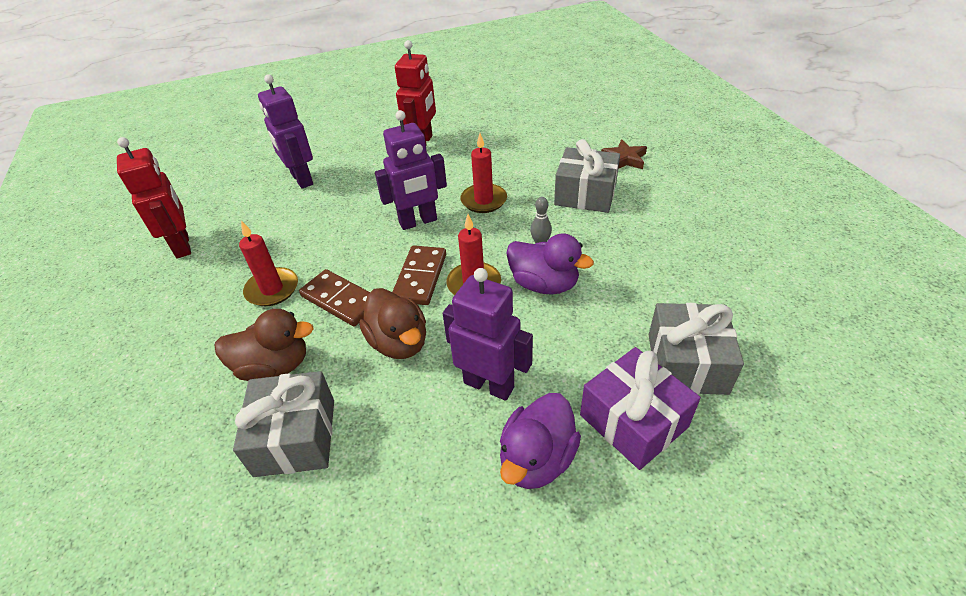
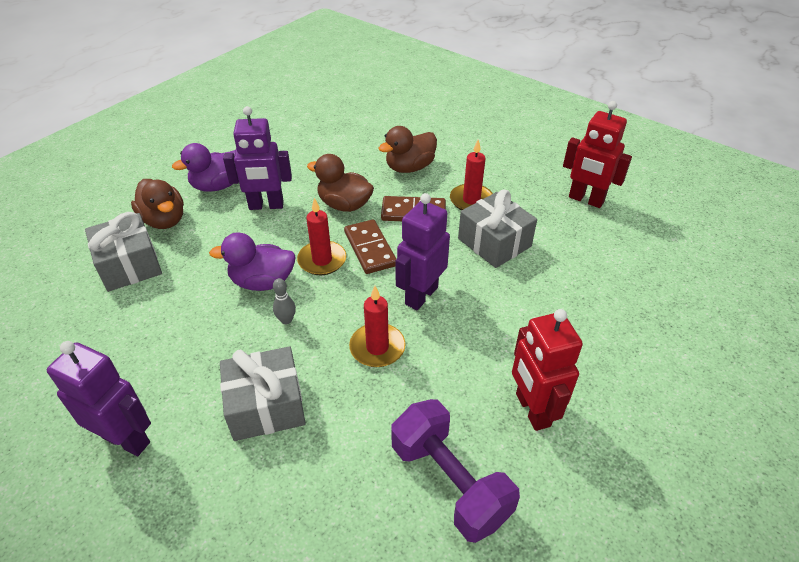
camera: 145 degrees right, 0 degrees up
(295, 437) = (359, 149): grey gift -> grey gift (494, 242)
(301, 179) = (593, 294): purple robot -> purple robot (126, 439)
(498, 133) = (449, 482): none -> purple dumbbell
(537, 459) = (218, 186): purple duck -> purple duck turned 120 degrees counterclockwise
(624, 159) = (235, 503): brown star -> none
(633, 421) = (164, 220): purple gift -> brown duck

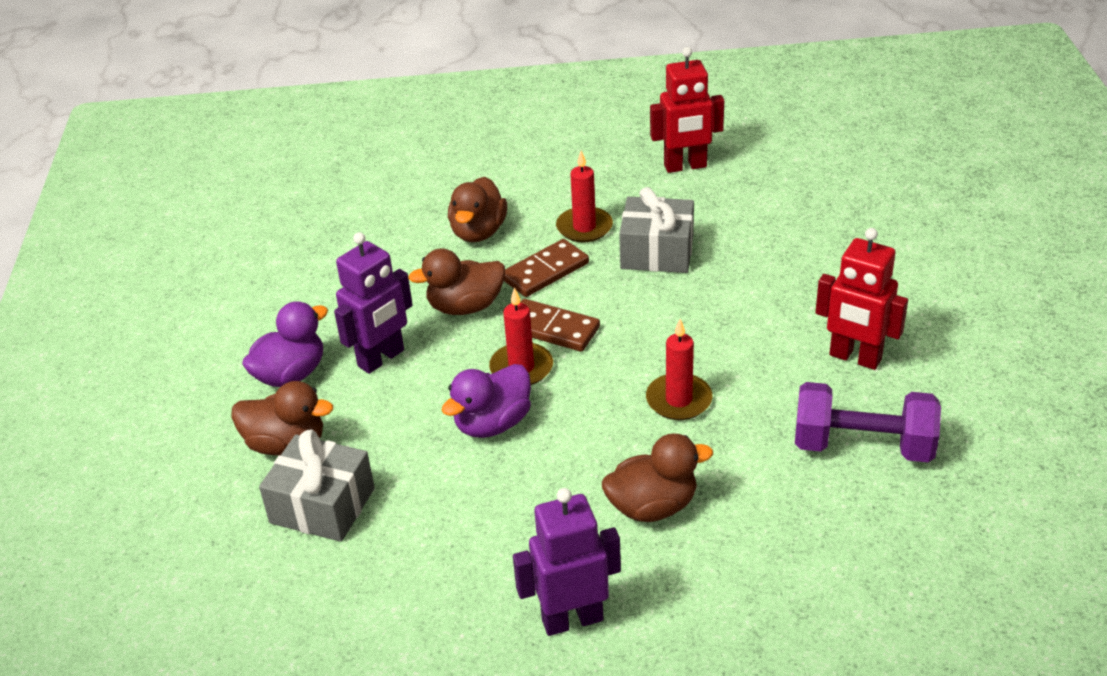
camera: 40 degrees left, 5 degrees down
(218, 186) = (291, 374): purple duck -> purple duck turned 150 degrees counterclockwise
(266, 406) = (652, 506): grey gift -> brown duck
(286, 320) = (567, 436): grey bowling pin -> none
(421, 295) = (656, 336): purple robot -> none

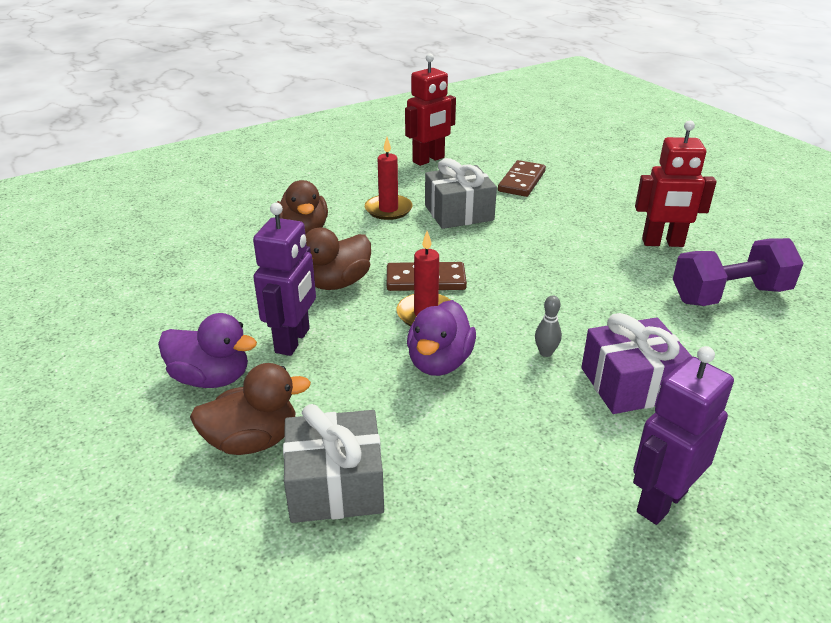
camera: 30 degrees left, 5 degrees down
(291, 374) = (211, 378): purple duck -> purple duck turned 90 degrees clockwise
(545, 271) = (384, 244): brown domino -> brown domino (522, 181)
(600, 446) = (545, 352): none -> grey bowling pin
(652, 506) = (631, 384): brown duck -> purple gift
(679, 400) = (572, 302): red candle -> none

